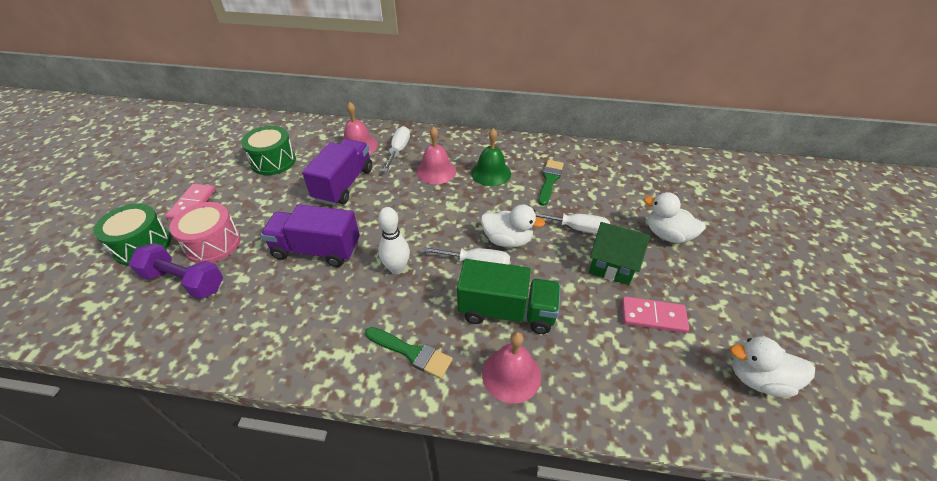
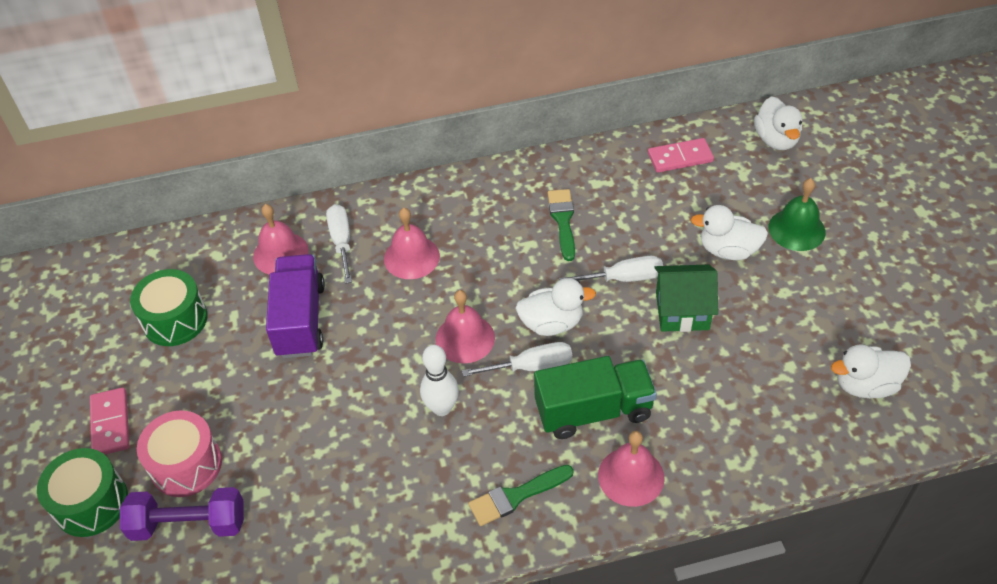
camera: 20 degrees left, 5 degrees up
(317, 250) = (328, 422): purple truck -> none
(412, 353) = (516, 496): green brush -> green brush turned 150 degrees clockwise
(441, 229) = (465, 338): none -> pink bell
(491, 173) = (484, 235): green bell -> green bell (796, 229)
(653, 316) = (746, 357): pink domino -> pink domino (680, 158)
(733, 176) = (776, 140): none -> white duck

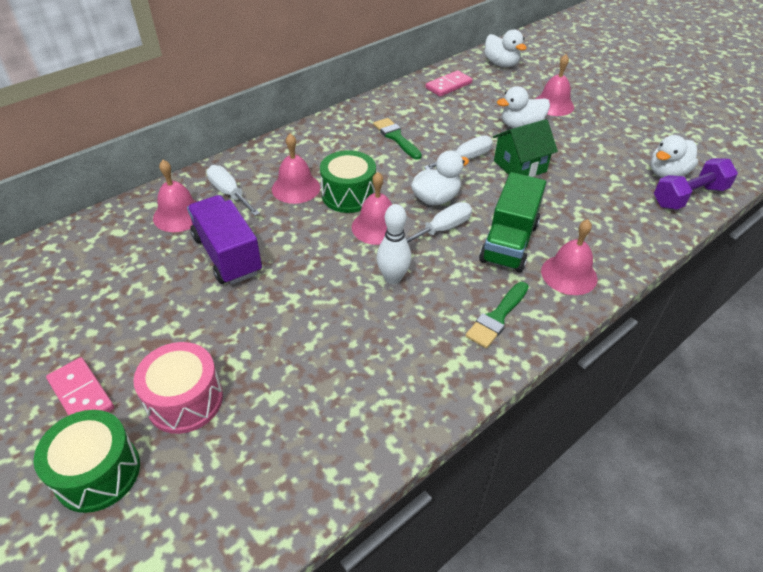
camera: 30 degrees left, 5 degrees down
(175, 320) = (104, 290): green drum -> green drum (348, 195)
(189, 524) = (218, 450): purple dumbbell -> purple dumbbell (689, 196)
(593, 411) = (509, 242): green truck -> green truck turned 150 degrees clockwise
(796, 229) = (553, 105): green bell -> pink bell

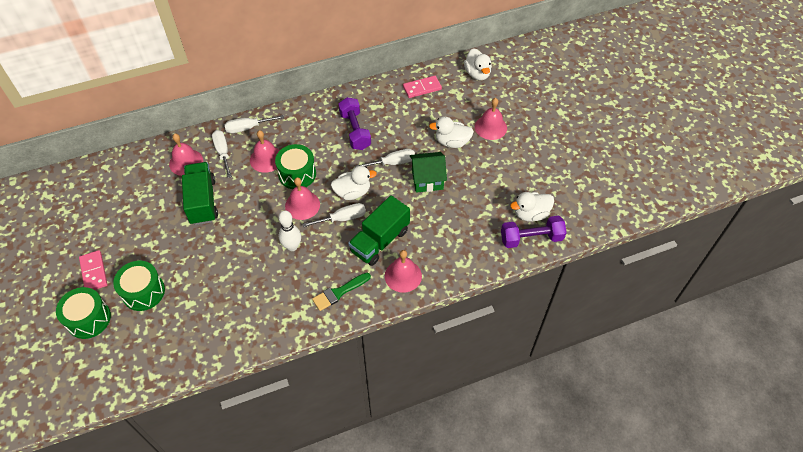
camera: 20 degrees right, 10 degrees up
(185, 400) = (143, 292): pink drum -> green drum
(227, 255) = (202, 201): purple truck -> green truck
(251, 161) = (248, 128): none -> white screwdriver
(396, 137) = (355, 131): green brush -> purple dumbbell

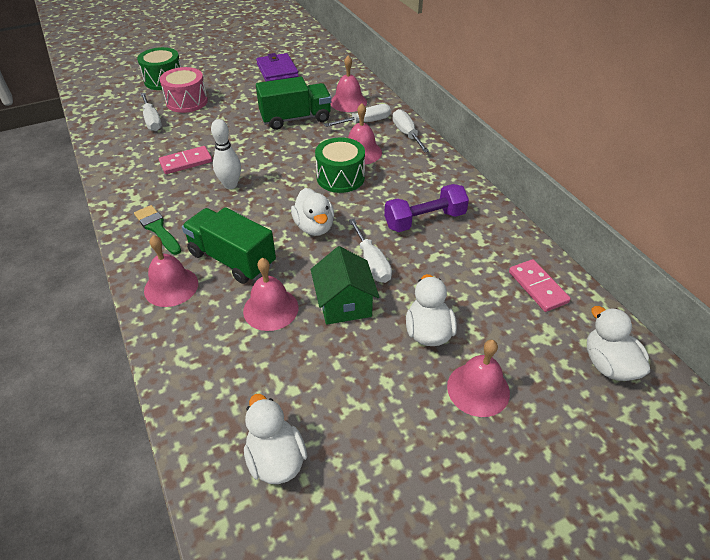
camera: 85 degrees right, 10 degrees down
(94, 272) = (214, 75): pink domino -> pink domino (186, 162)
(105, 216) = (277, 70): none -> purple wallet
(143, 292) = (187, 102): green drum -> pink drum
(302, 205) = (292, 186): pink bell -> pink bell (270, 309)
(342, 218) = (271, 221): white screwdriver -> white screwdriver (152, 121)
(477, 74) = (608, 364): white duck -> white duck turned 90 degrees clockwise
(531, 238) = (220, 459): purple dumbbell -> none

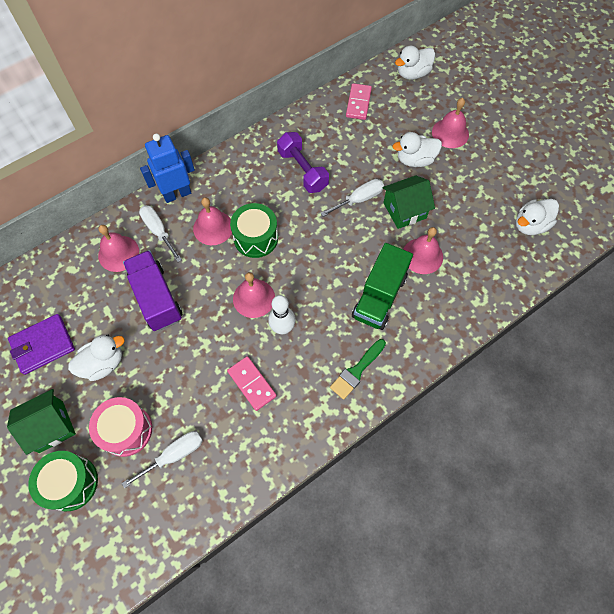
camera: 100 degrees left, 20 degrees up
(171, 286) = (420, 332): pink bell -> pink bell (254, 298)
(210, 73) = (51, 426): none -> green house
(295, 118) = (156, 298): green truck -> purple truck
(314, 227) = (327, 245): white duck -> white duck (103, 363)
(406, 134) = (177, 194): white screwdriver -> blue robot
(537, 287) = (358, 103): pink domino -> pink domino turned 45 degrees counterclockwise

